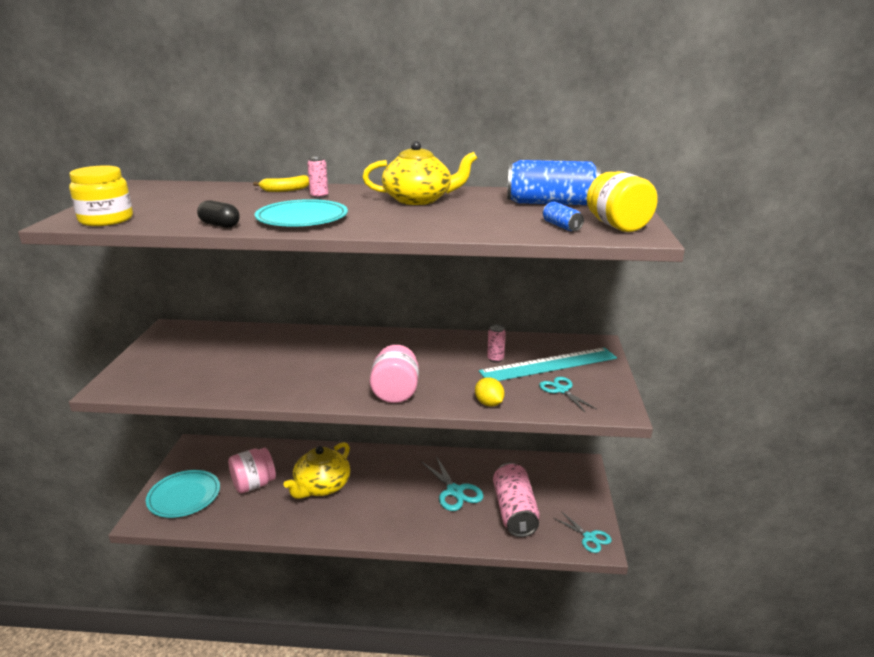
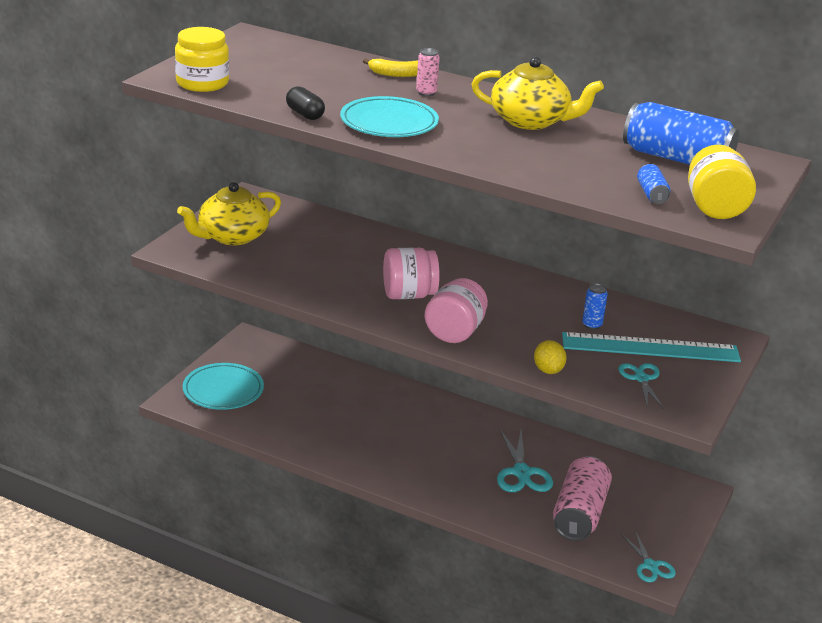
camera: 20 degrees right, 5 degrees up
(254, 484) = (300, 399): pink jar -> pink jar (409, 295)
(321, 486) = (373, 423): yellow teapot -> yellow teapot (232, 236)
(495, 359) = (592, 325): pink can -> blue can

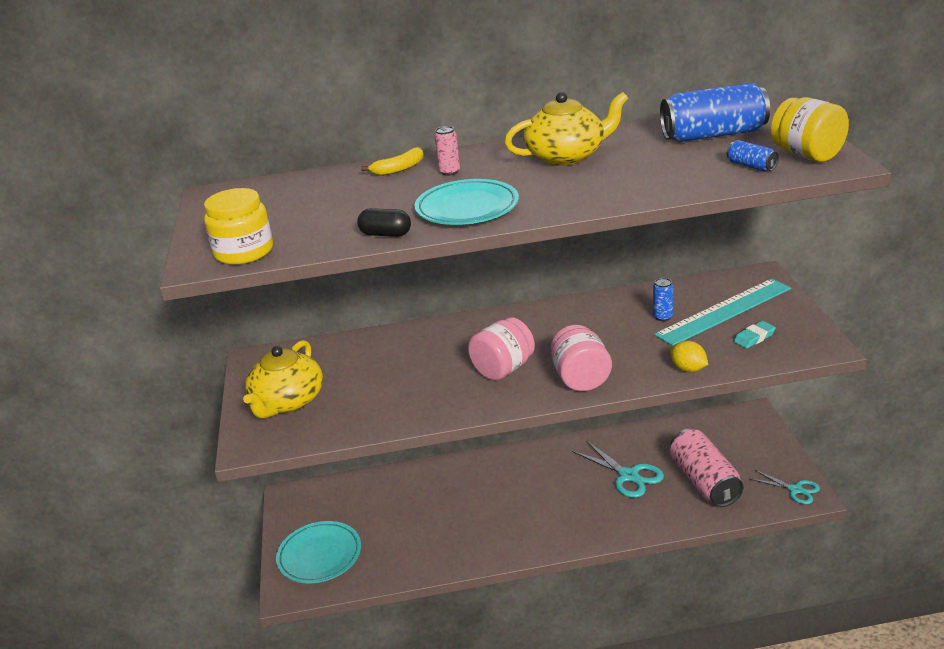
camera: 30 degrees left, 0 degrees up
(641, 378) = (754, 338): turquoise scissors -> turquoise eraser

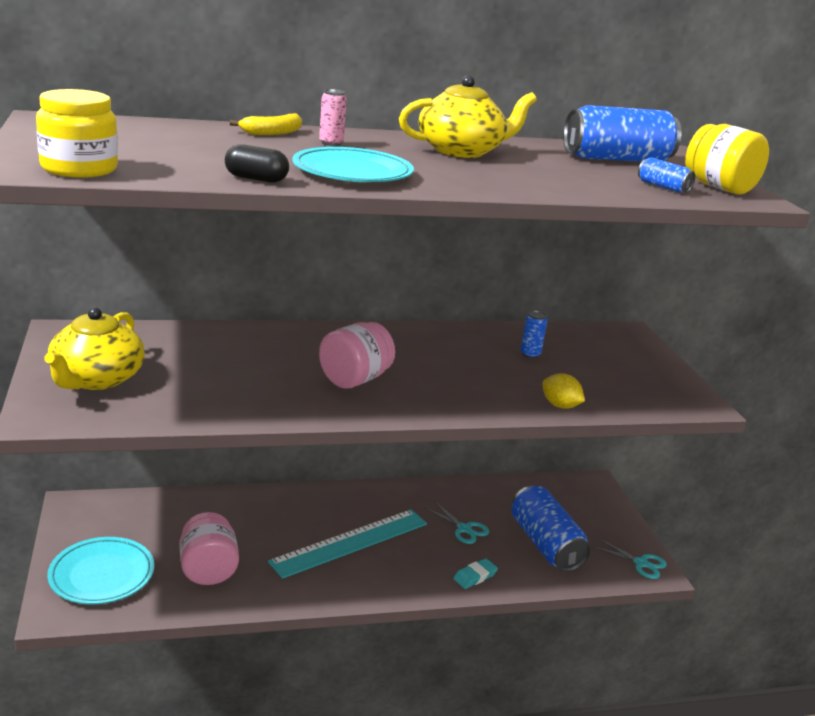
camera: 10 degrees left, 5 degrees down
(581, 379) = (442, 400): pink jar -> pink jar (208, 570)
(628, 476) = (464, 529): turquoise scissors -> turquoise scissors, size x0.65
(704, 482) = (545, 544): pink can -> blue can
(724, 311) = (594, 358): turquoise ruler -> turquoise ruler (350, 542)
(754, 338) = (628, 386): turquoise eraser -> turquoise eraser (475, 576)

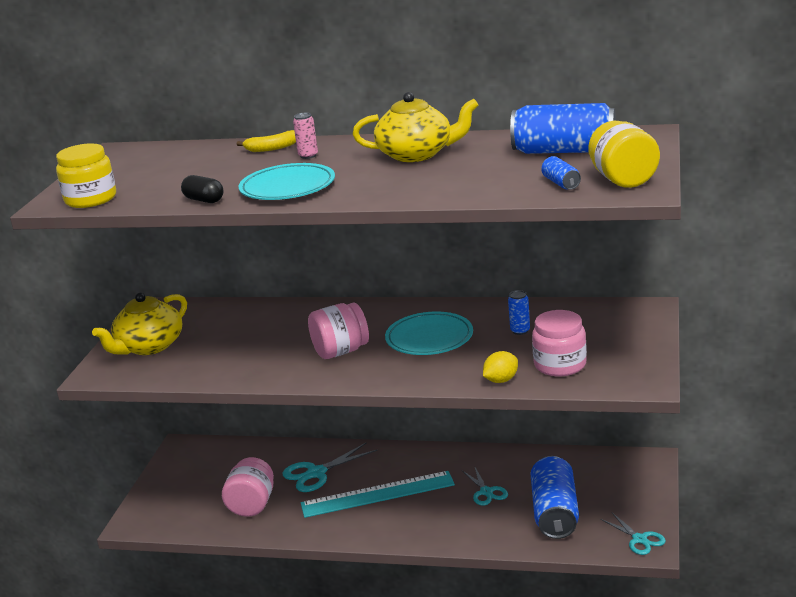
camera: 30 degrees right, 0 degrees up
(102, 575) = (174, 501): turquoise plate -> turquoise plate (429, 338)
(265, 524) = (316, 473): none -> turquoise scissors
(475, 576) = (467, 533): turquoise eraser -> none
(560, 406) = (501, 380): yellow lemon -> yellow lemon turned 75 degrees clockwise
(602, 388) = (560, 365): none -> pink jar

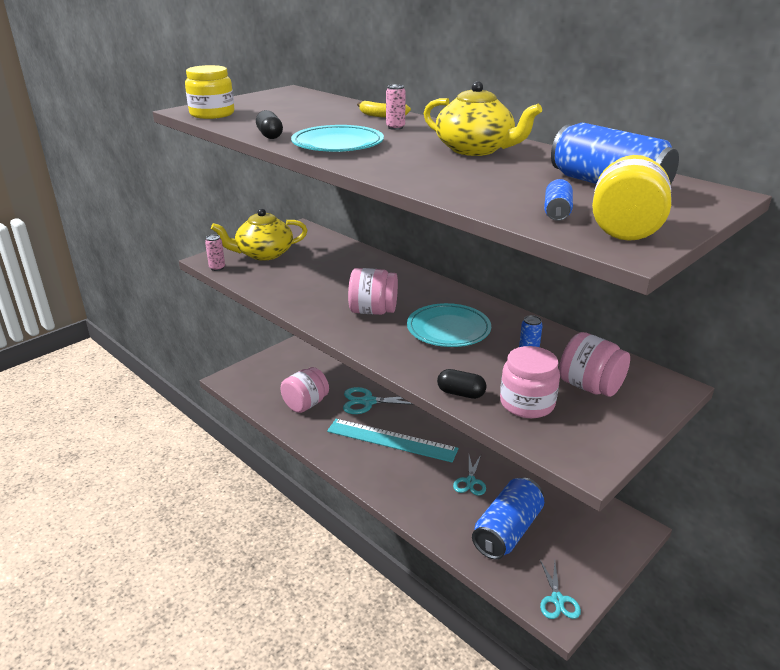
camera: 30 degrees right, 5 degrees up
(117, 378) = (217, 268): none -> pink can
(501, 380) = (461, 393): yellow lemon -> black capsule
(592, 333) = (590, 386): none -> pink jar

